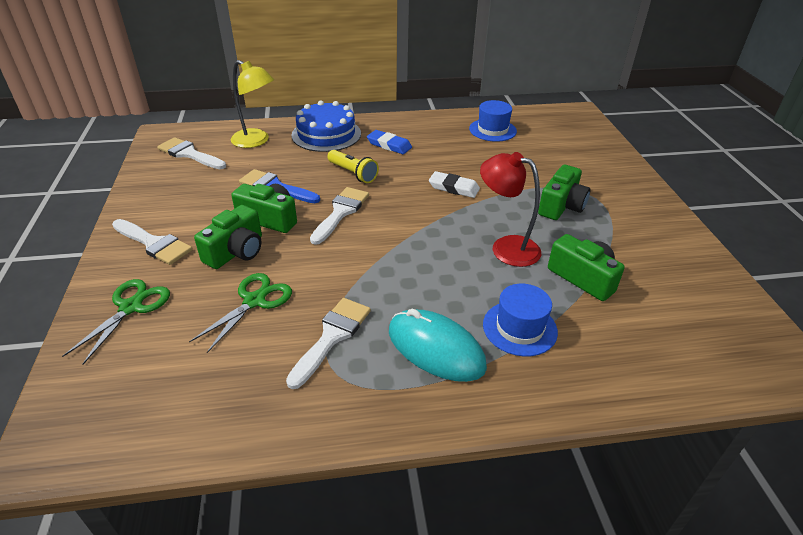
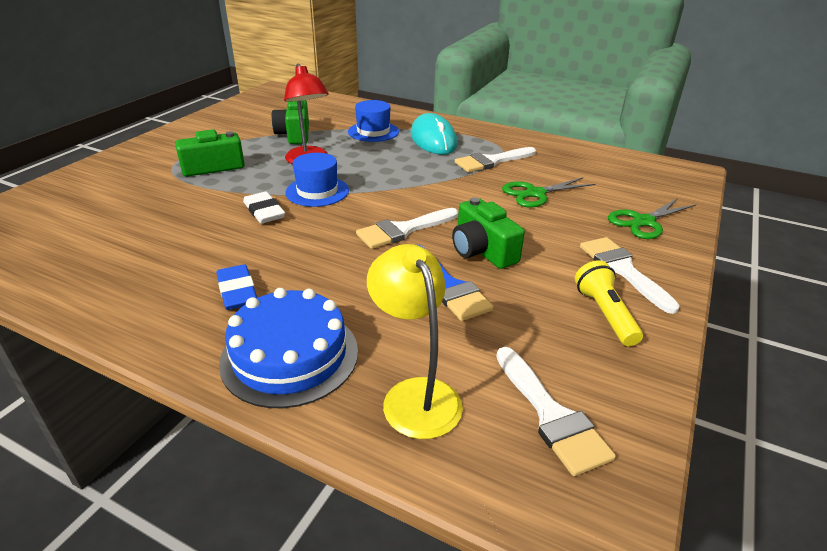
camera: 145 degrees left, 5 degrees down
(236, 251) = (534, 232): green camera -> none
(353, 173) = (338, 268): yellow flashlight -> yellow flashlight (604, 314)
(492, 130) = (82, 257): blue hat -> blue hat (317, 191)

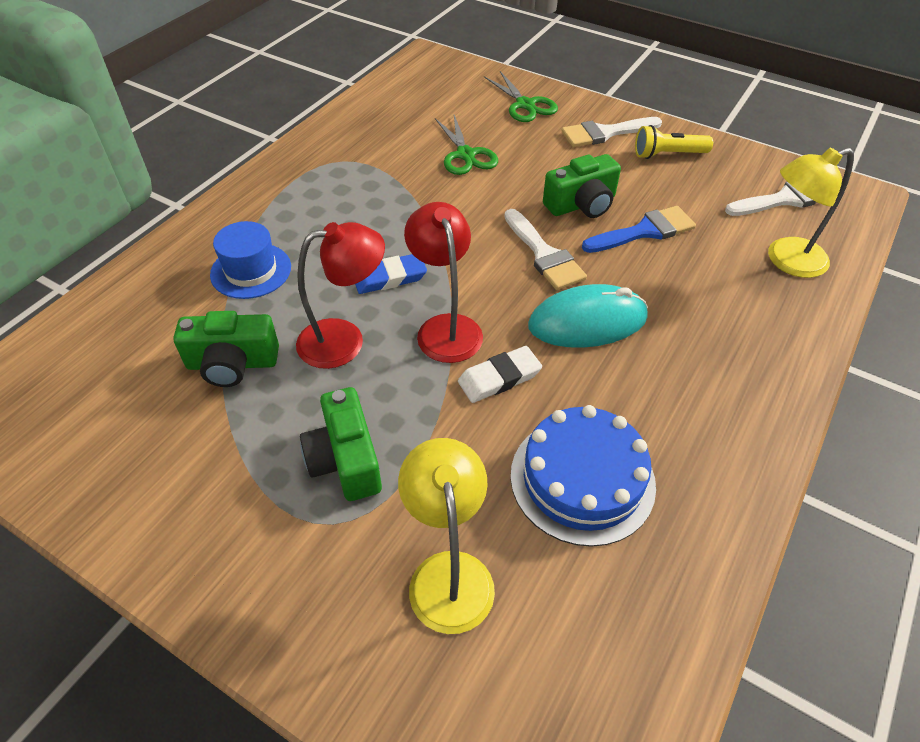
camera: 85 degrees left, 15 degrees up
(119, 198) = (448, 573): none -> yellow lamp
(237, 291) = (676, 384): blue eraser -> blue eraser (390, 277)
(290, 355) = (764, 334): blue cake -> blue cake (582, 479)
(317, 191) = (445, 327): blue hat -> red lamp
(433, 139) = (299, 213): turquoise mouse -> turquoise mouse (587, 321)
(491, 161) = (379, 173): white brush -> none

